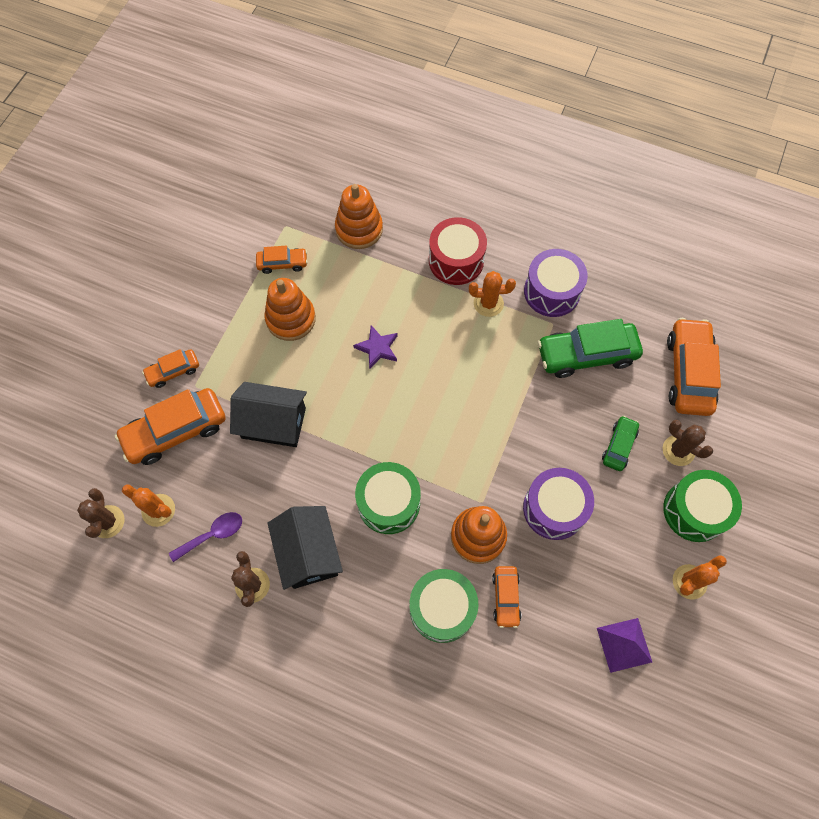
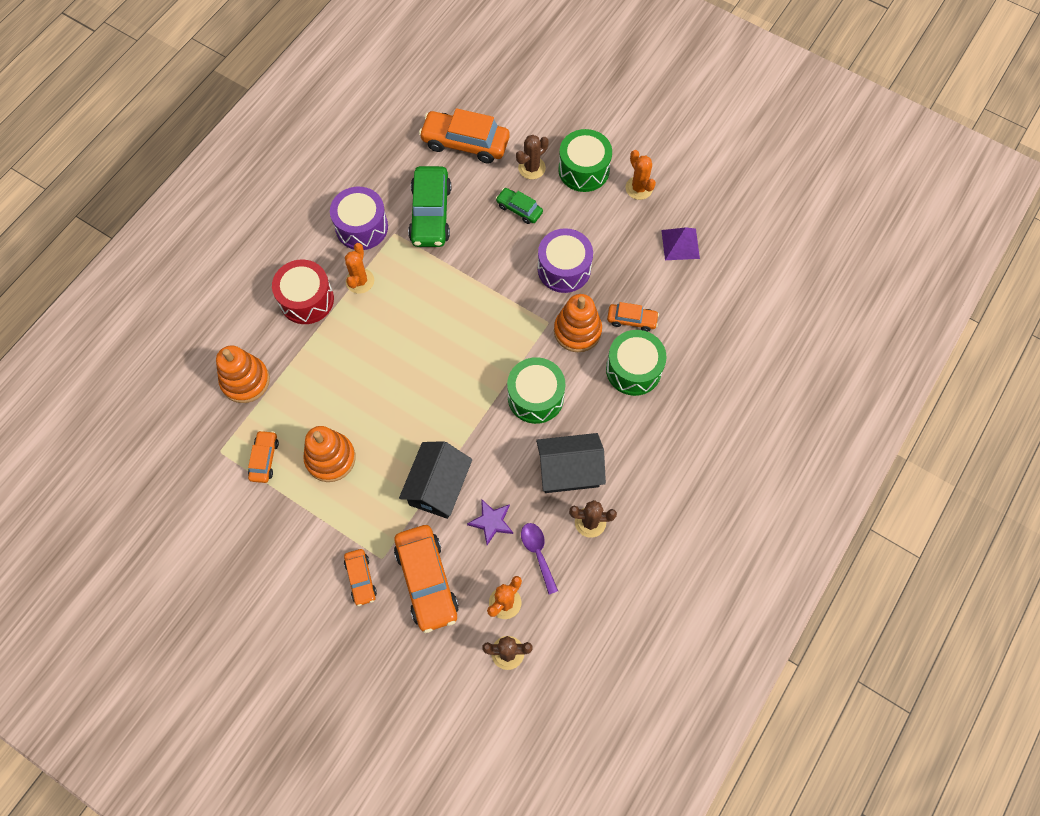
camera: 80 degrees left, 0 degrees up
(377, 348) = (382, 383): purple star -> purple star (491, 522)

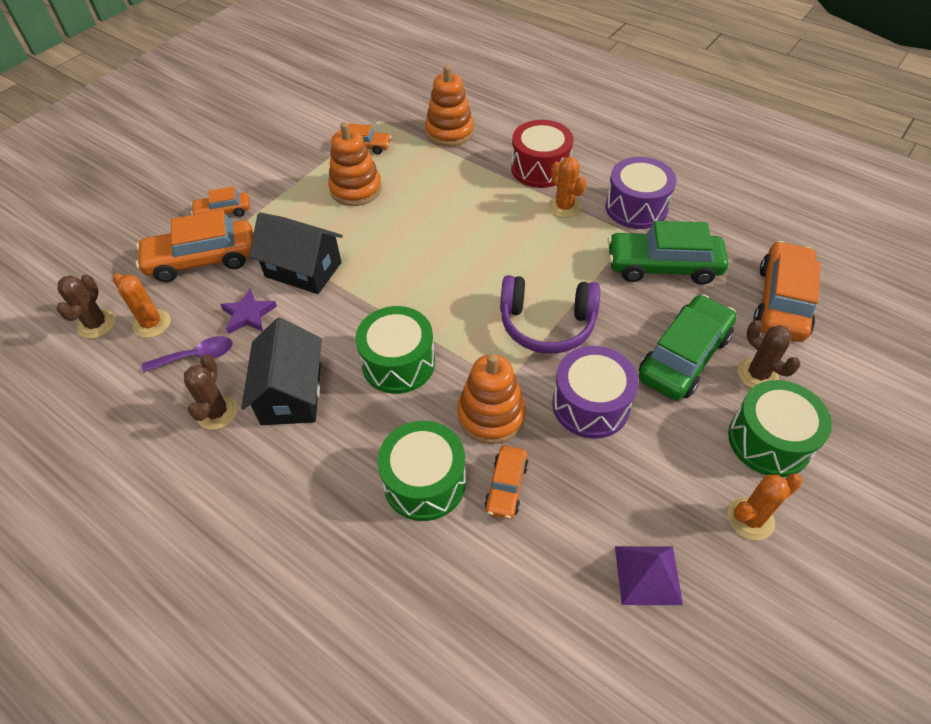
camera: 95 degrees right, 15 degrees down
(360, 281) = (564, 207): orange cactus -> orange cactus turned 45 degrees clockwise
(493, 295) = (547, 324): none -> purple headphones
(519, 209) = (684, 357): green car -> green car, size x1.87

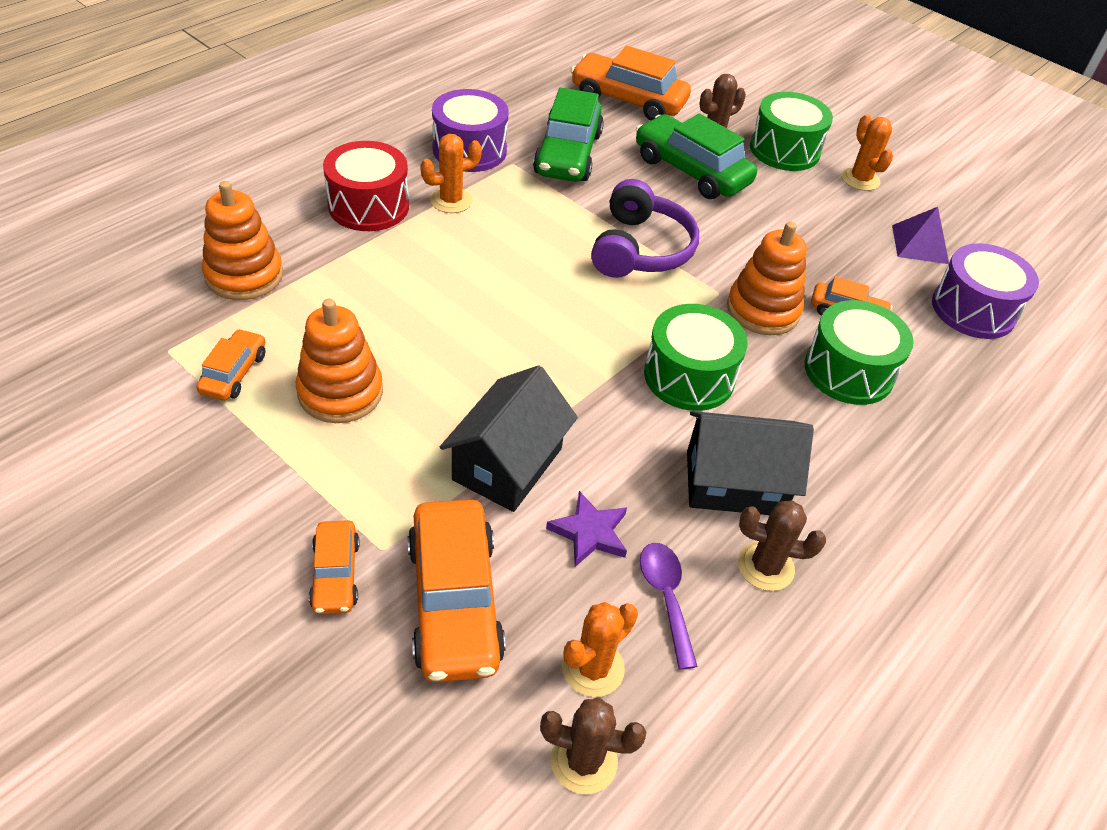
camera: 90 degrees left, 5 degrees down
(590, 405) = (748, 240): purple drum -> purple drum (973, 309)

